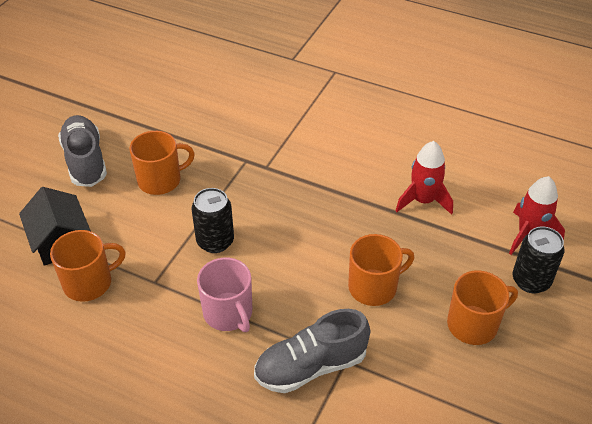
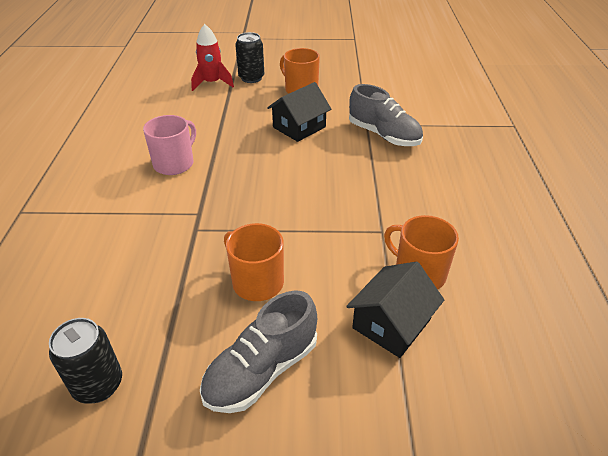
camera: 115 degrees left, 5 degrees down
(215, 241) = (312, 212): black can -> black can (98, 385)
(228, 313) = (375, 181): pink mug -> pink mug (174, 163)
(374, 287) = (299, 127): orange mug -> black house
(423, 201) = (200, 125): red rocket -> none

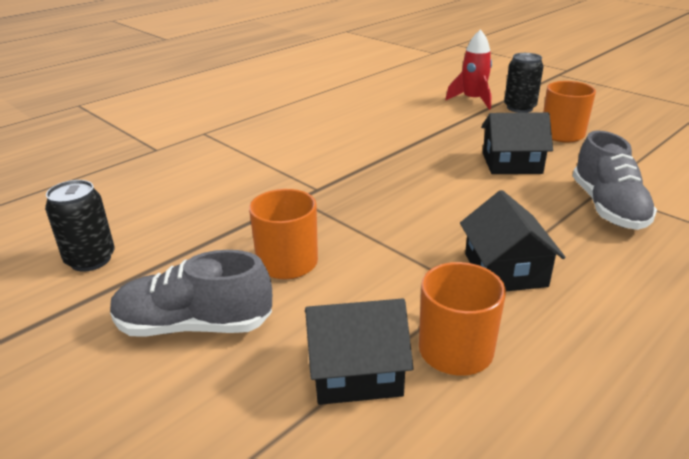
camera: 45 degrees right, 10 degrees down
(174, 163) = (351, 146): pink mug -> none
(383, 207) = (505, 270): none -> black house

